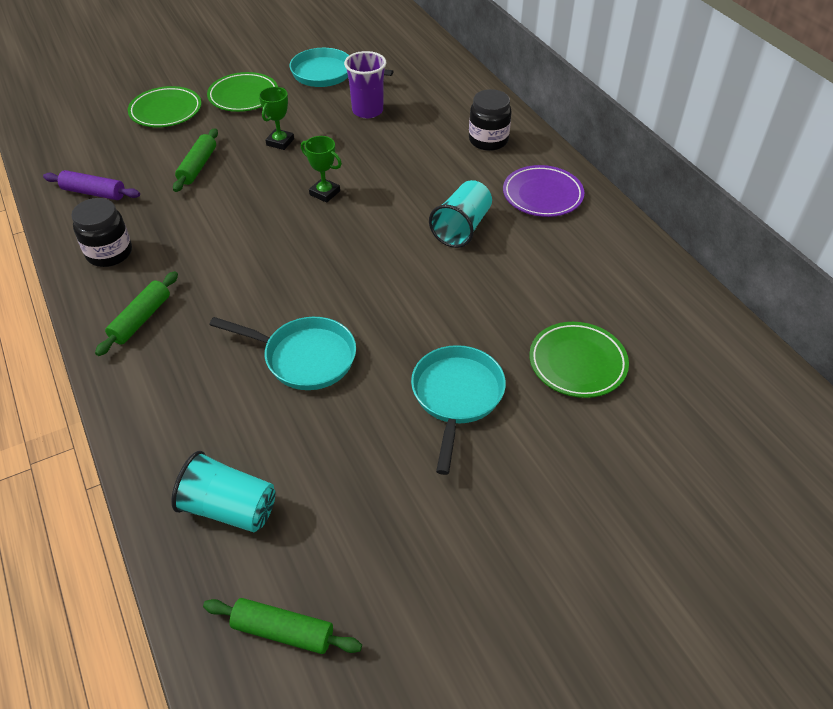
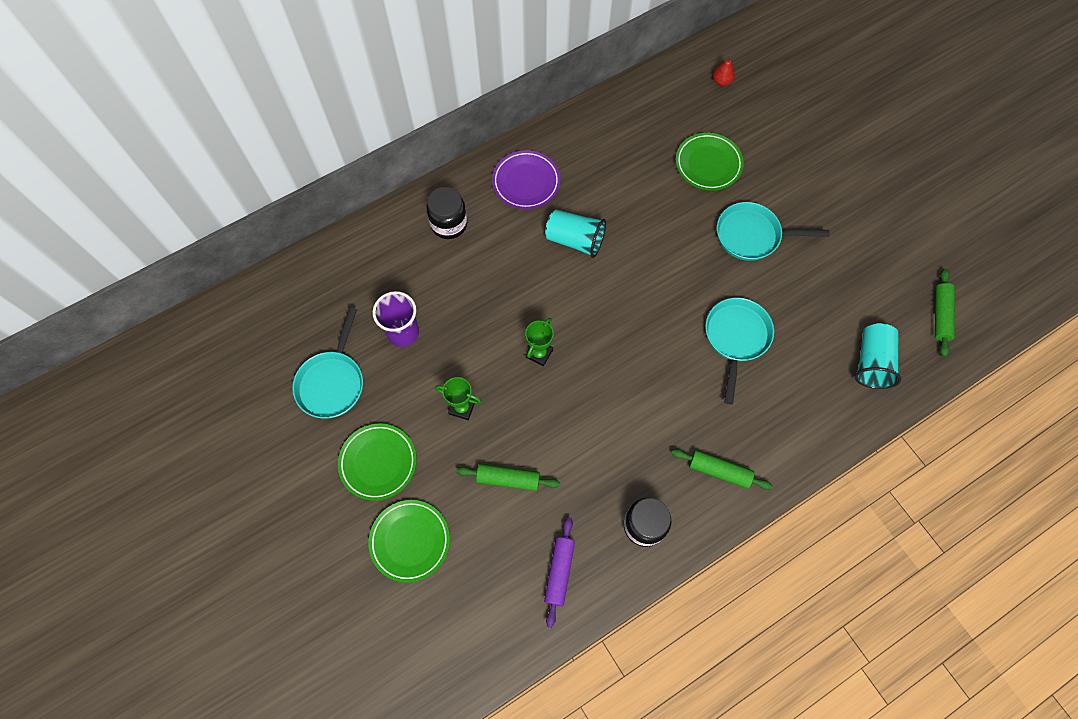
camera: 95 degrees left, 20 degrees up
(733, 398) = (721, 81): none -> red pear

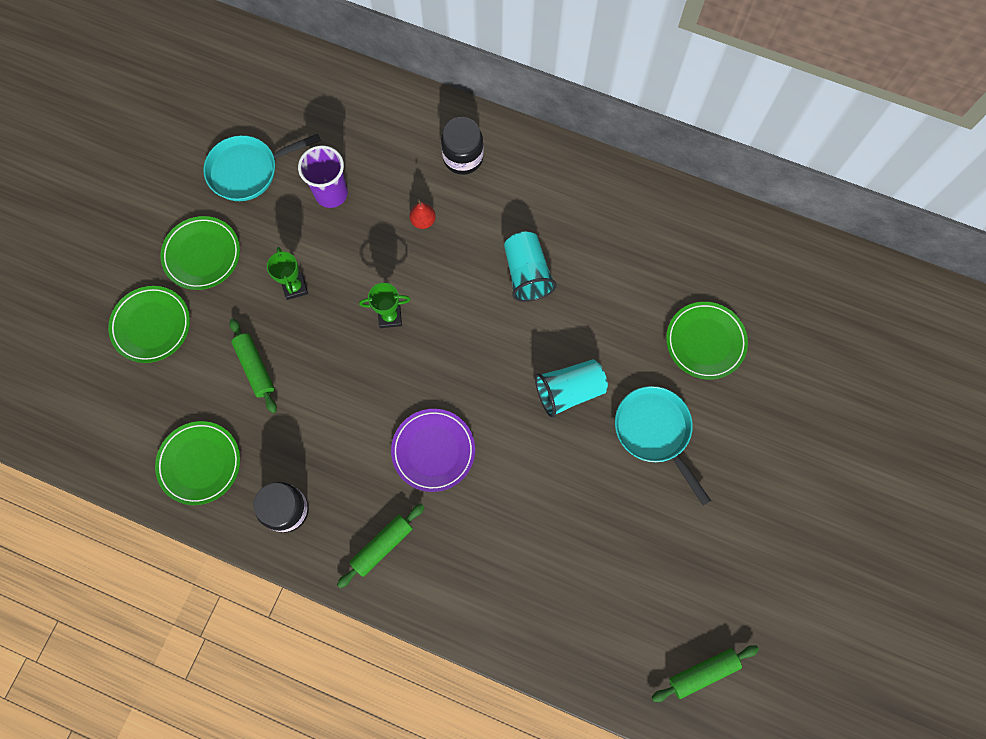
camera: 55 degrees right, 5 degrees up
(526, 182) = (556, 192): purple plate -> purple plate (433, 451)
(559, 572) = (200, 463): purple rolling pin -> green plate
(719, 471) = (382, 546): green rolling pin -> green rolling pin turned 60 degrees clockwise
(721, 81) = (815, 296): red pear -> red pear (423, 221)
(736, 338) = (530, 482): turquoise pan -> none
(871, 362) = (597, 629): turquoise cup -> turquoise cup (569, 391)

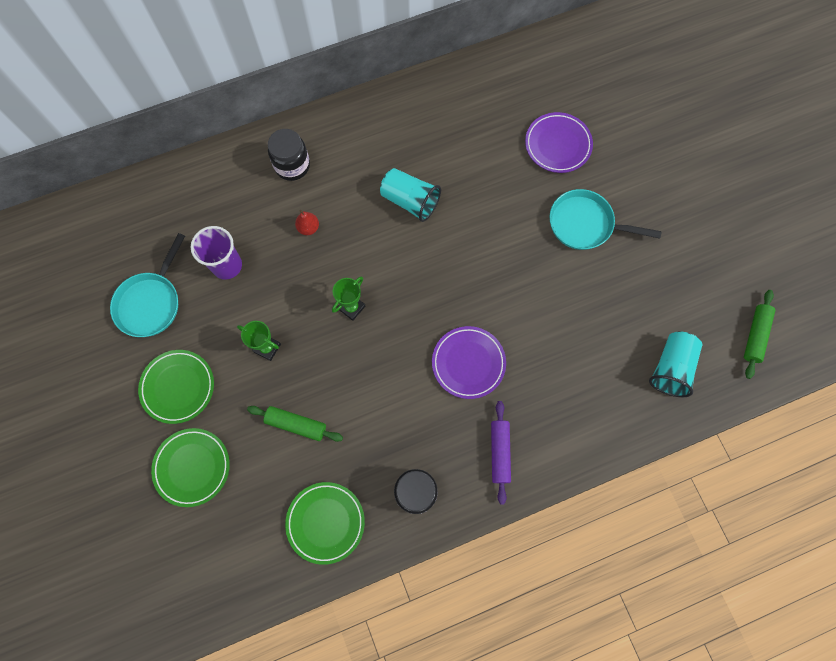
camera: 45 degrees left, 0 degrees up
(382, 546) = (500, 452): green rolling pin -> purple rolling pin
(569, 391) = (511, 248): turquoise cup -> turquoise cup (671, 368)
(705, 342) = (557, 145): green plate -> purple plate

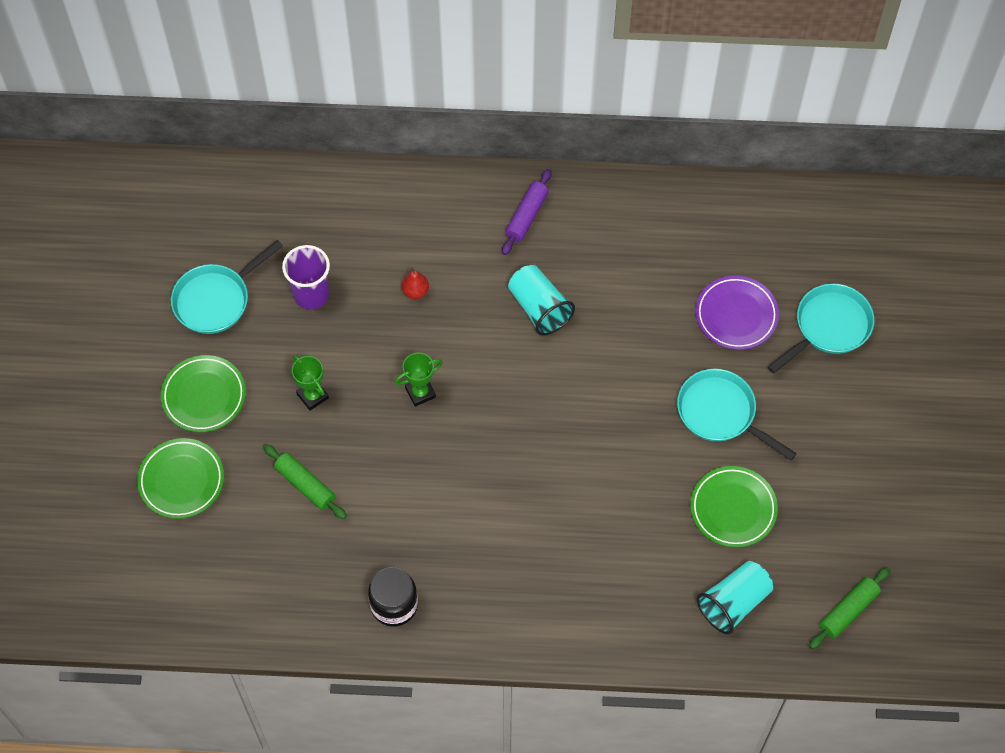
camera: 25 degrees right, 10 degrees down
(292, 165) = (430, 218): black jar -> none
(325, 522) = (288, 592): green plate -> green plate (733, 509)
(468, 363) = (515, 502): purple plate -> none
(500, 452) = (502, 605): purple rolling pin -> purple rolling pin (527, 216)
(628, 126) = (829, 327): none -> turquoise pan

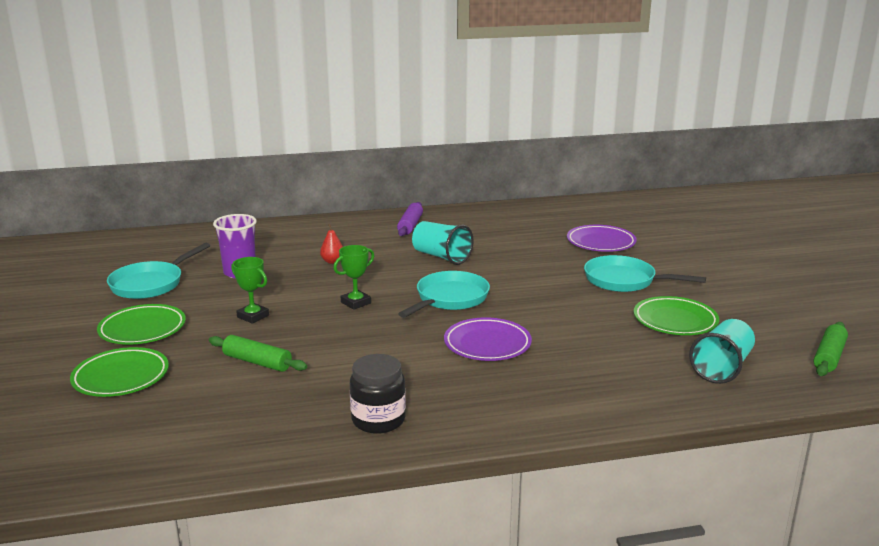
camera: 15 degrees left, 40 degrees down
(528, 506) = (487, 344): none -> purple plate
(829, 327) = (675, 239): turquoise pan -> turquoise pan (449, 299)

